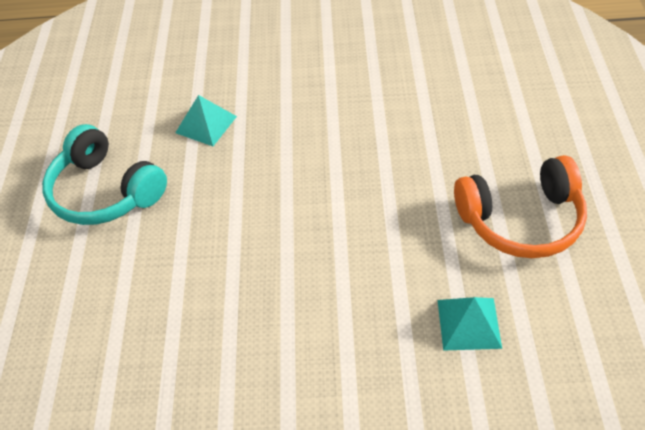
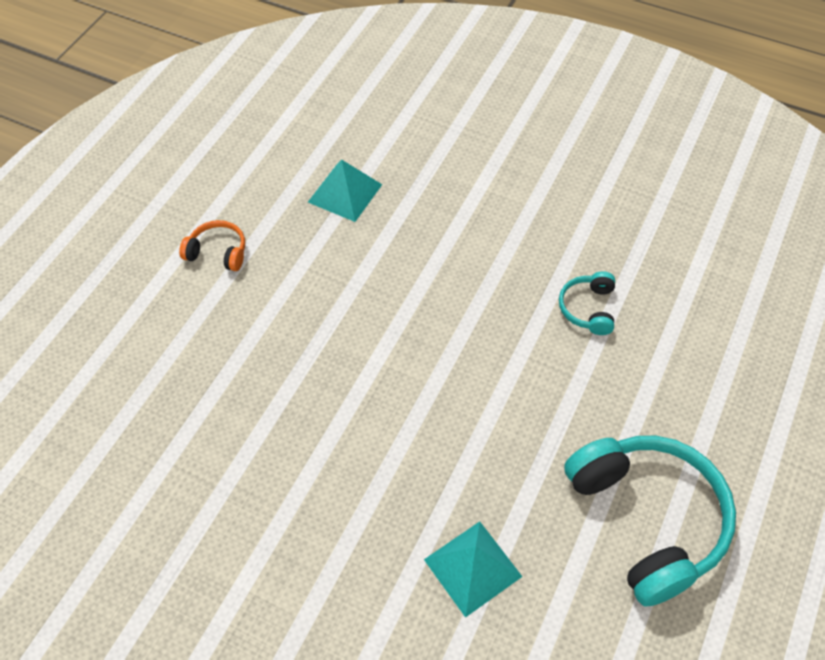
camera: 155 degrees left, 5 degrees up
(194, 317) = (588, 308): none -> turquoise headphones
(521, 220) = (218, 252): orange headphones -> orange headphones, size x0.46

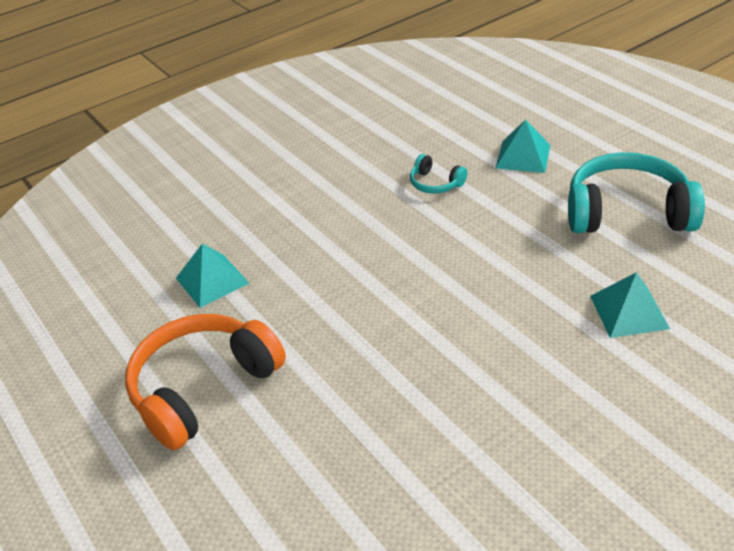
camera: 60 degrees left, 15 degrees down
(218, 252) = (203, 388): orange headphones -> orange headphones, size x2.17
(691, 375) = (523, 156): none -> turquoise pyramid

